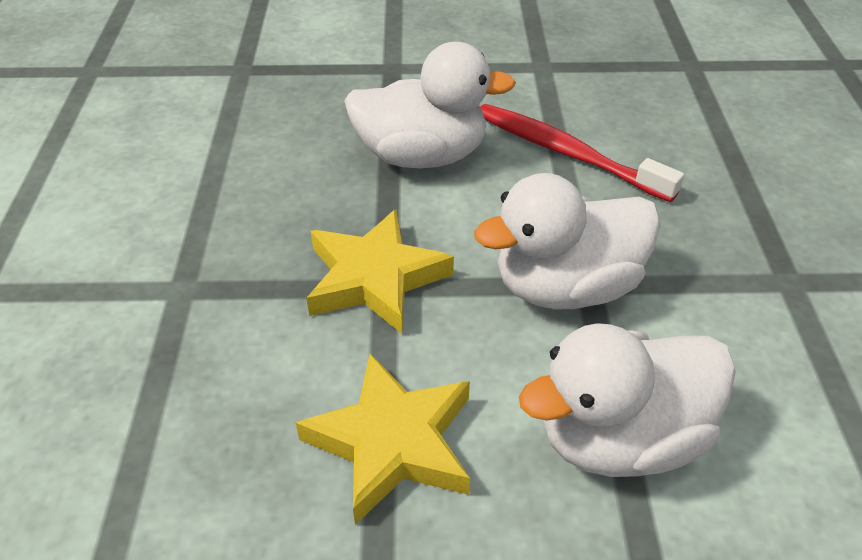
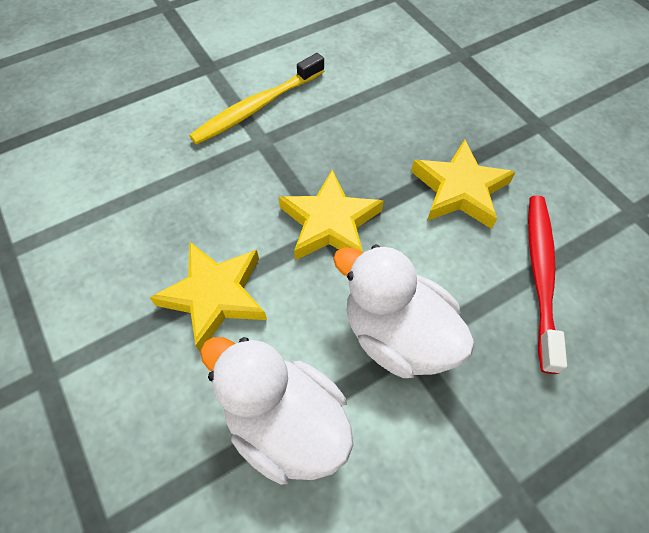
camera: 60 degrees right, 15 degrees up
(118, 270) = (257, 107): none -> yellow toothbrush
(422, 156) = (459, 190): white duck -> yellow star

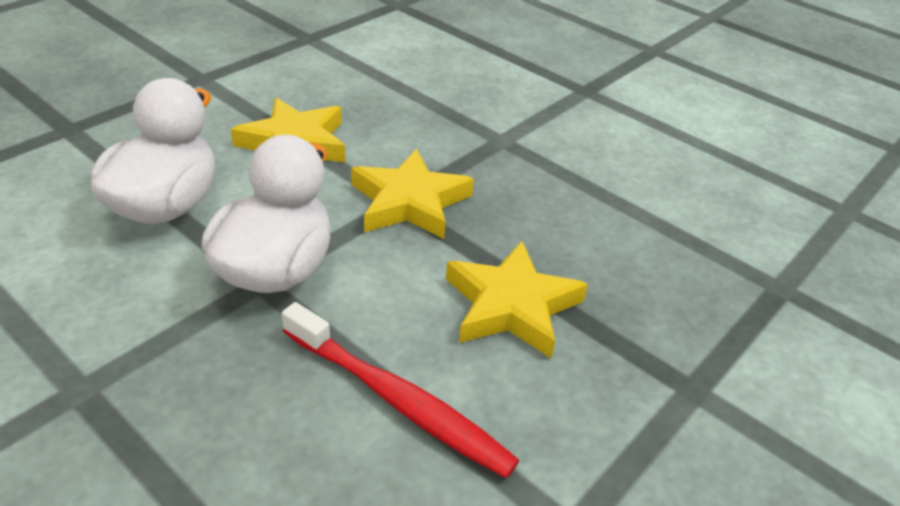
camera: 70 degrees right, 20 degrees down
(257, 107) = (548, 129): yellow toothbrush -> none
(540, 275) = (398, 400): red toothbrush -> red toothbrush turned 45 degrees clockwise

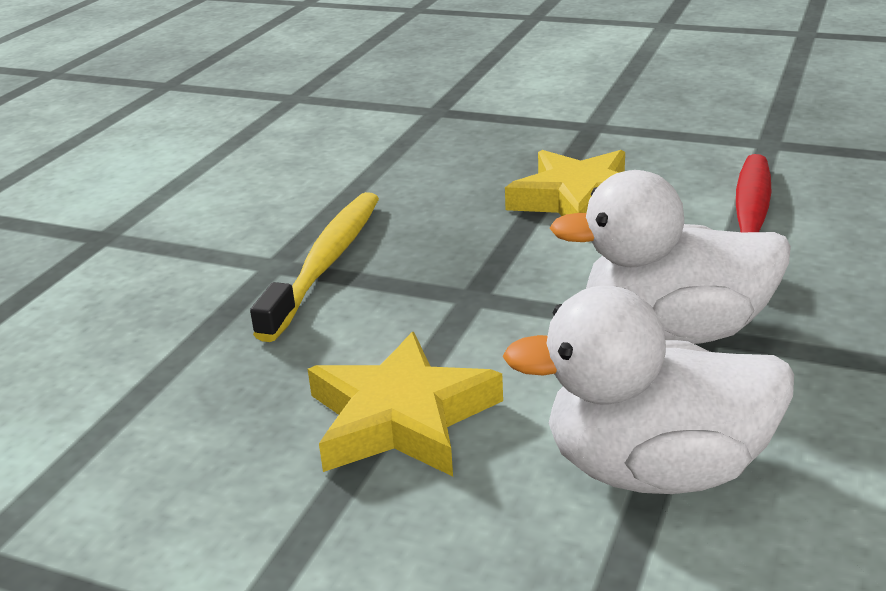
camera: 105 degrees left, 10 degrees down
(409, 202) = (466, 288): yellow star -> none
(488, 157) = (326, 263): none -> yellow toothbrush

